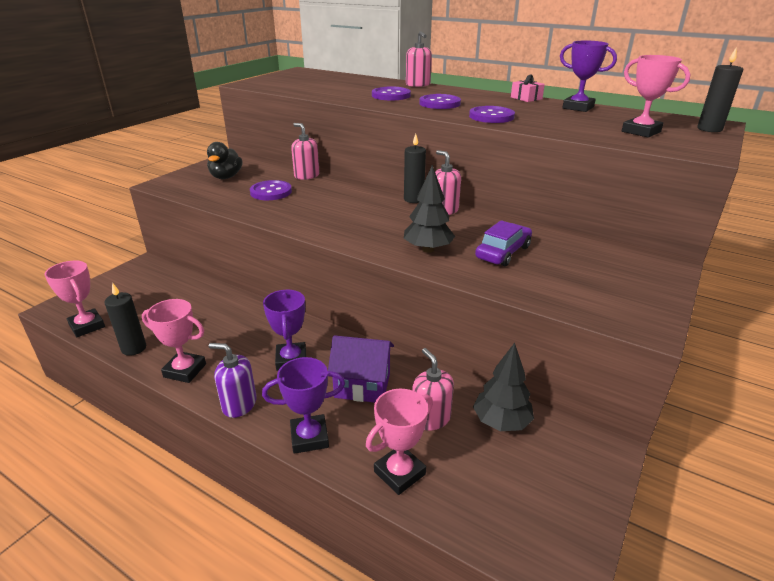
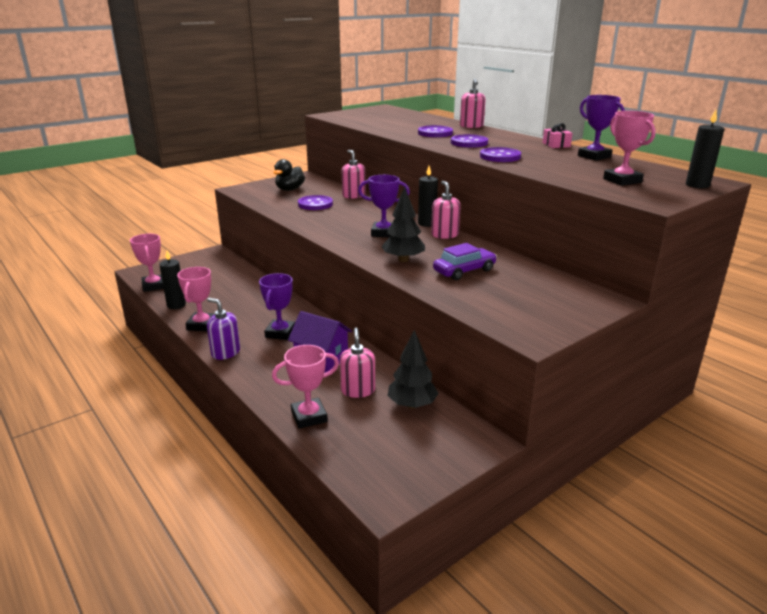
camera: 20 degrees right, 5 degrees down
(185, 370) = (202, 325): pink trophy -> pink trophy turned 60 degrees clockwise
(309, 437) = (260, 382): purple trophy -> purple trophy (383, 233)

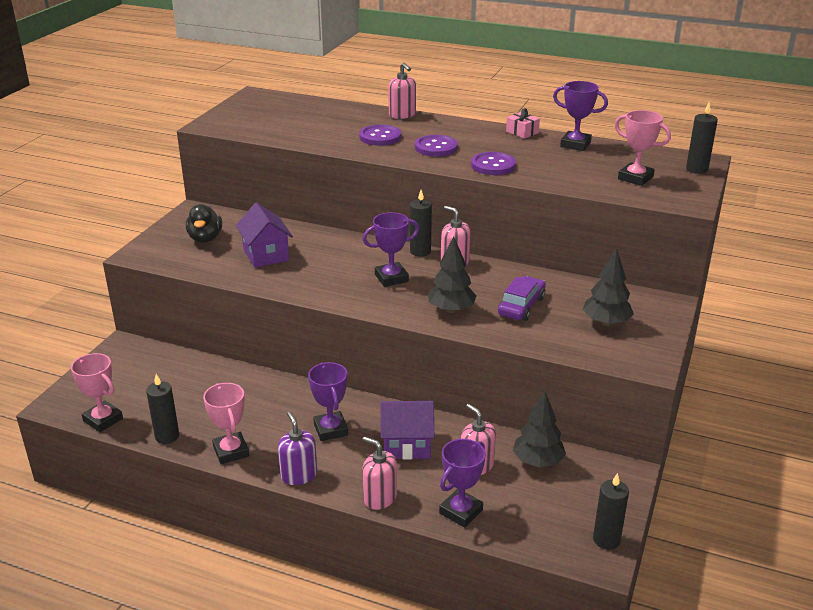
camera: 30 degrees left, 5 degrees up
(225, 352) = (299, 475): purple soap dispenser -> purple soap dispenser turned 60 degrees clockwise
(309, 417) = (461, 511): pink trophy -> purple trophy
(315, 204) = (266, 255): purple button -> purple house
(353, 196) = (294, 229): pink soap dispenser -> pink soap dispenser (380, 498)
(407, 485) = (606, 539): none -> black candle
(528, 298) = (606, 322): none -> black tree

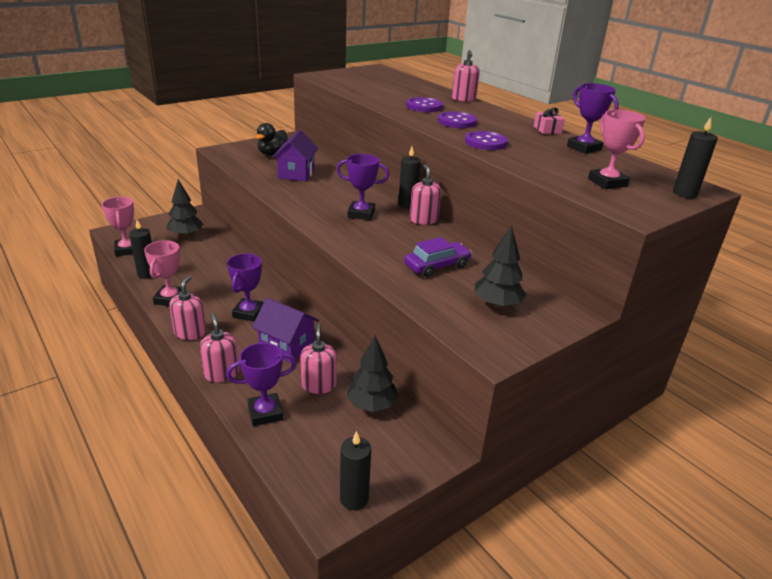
camera: 30 degrees right, 0 degrees up
(299, 475) = (190, 333): purple soap dispenser -> pink soap dispenser
(451, 310) = (376, 248): black tree -> black tree (186, 235)

